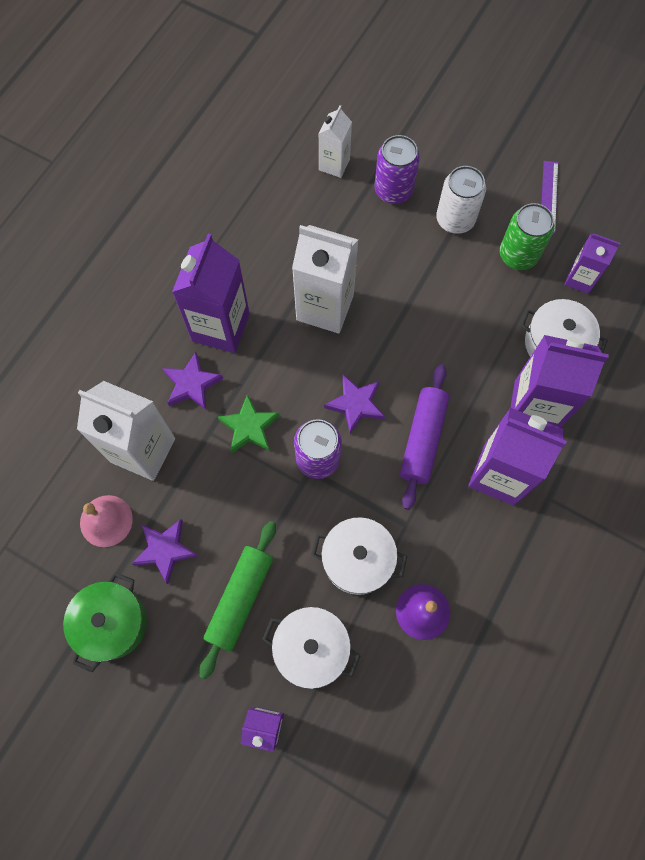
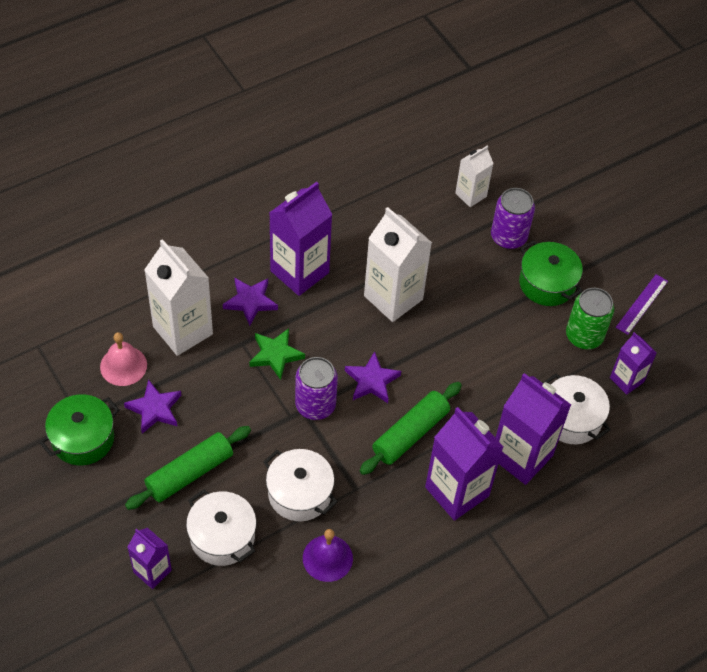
camera: 25 degrees right, 15 degrees down
(422, 439) = (410, 433): purple rolling pin -> green rolling pin
(455, 219) = (547, 283): white can -> green pot

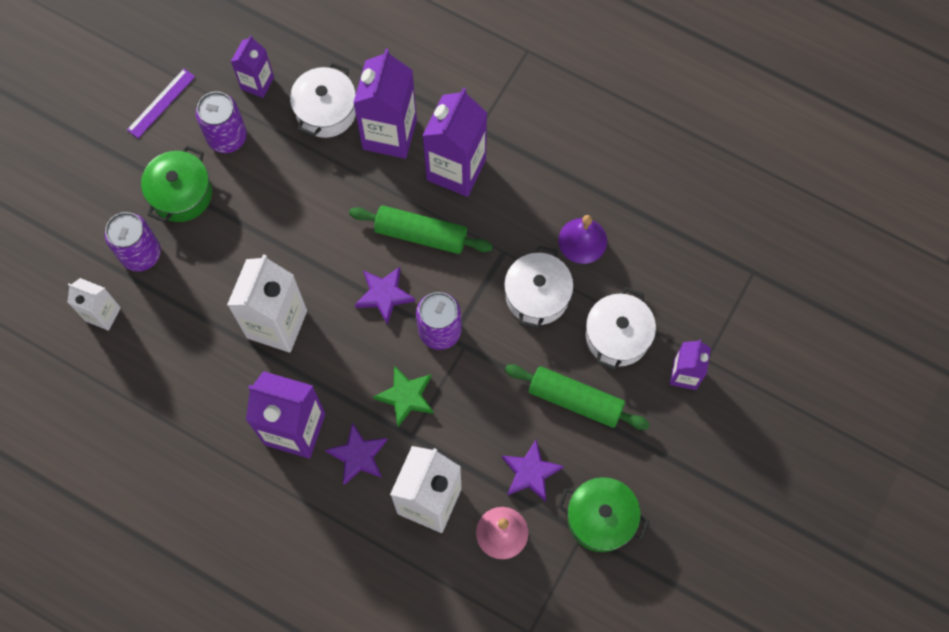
camera: 115 degrees left, 15 degrees up
(584, 336) = (227, 137): green can -> purple can
(642, 304) = (161, 103): purple ruler -> purple ruler turned 60 degrees counterclockwise

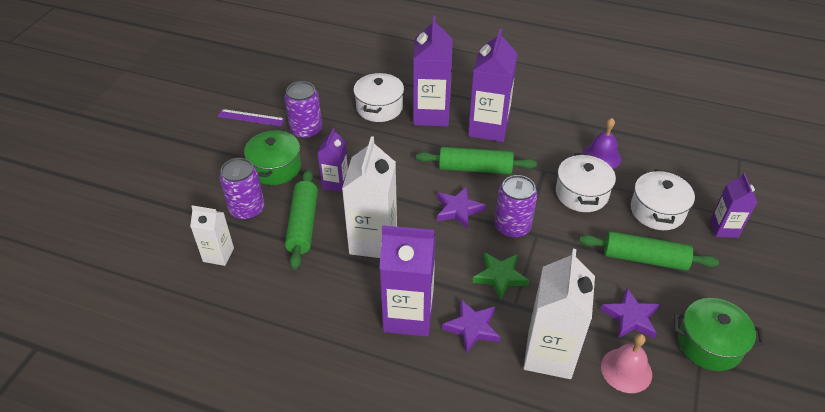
camera: 10 degrees left, 25 degrees down
(161, 103) = (251, 117): purple ruler -> purple ruler turned 75 degrees clockwise
(202, 287) = (303, 224): none -> green rolling pin
(257, 83) = (323, 99): purple carton -> purple carton (335, 183)

